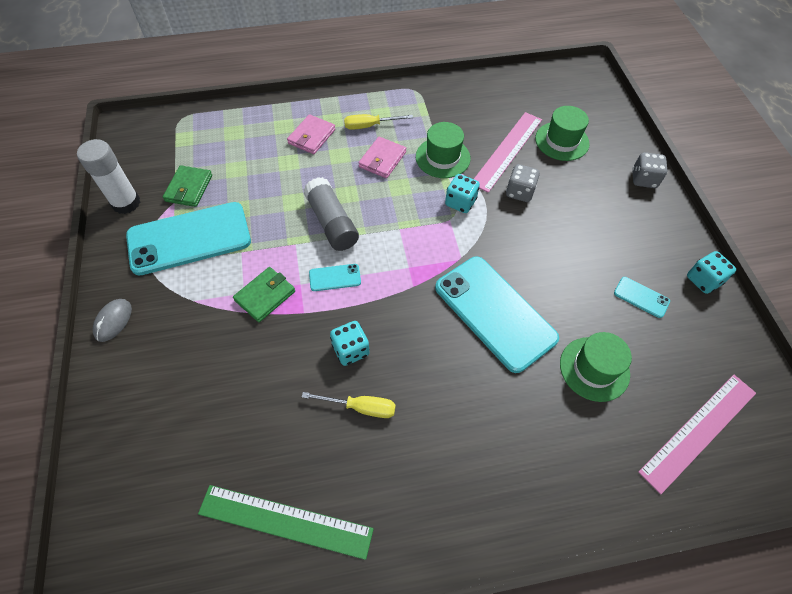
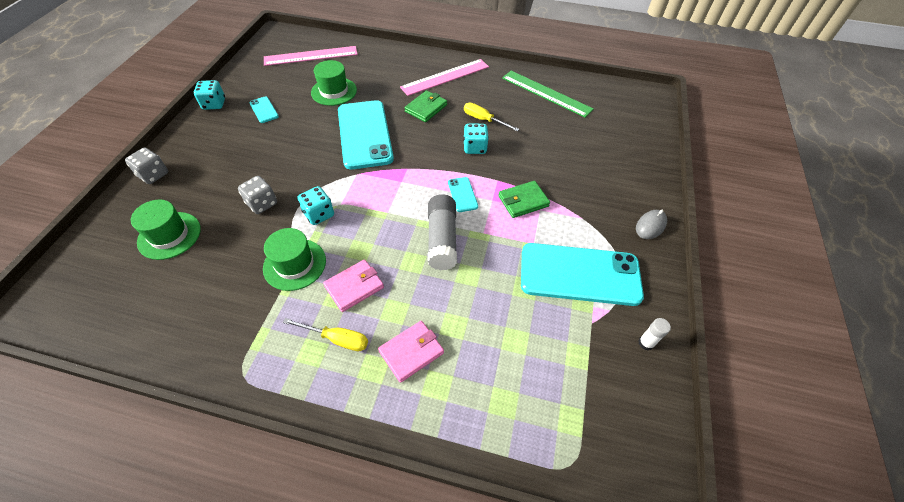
camera: 155 degrees left, 5 degrees down
(126, 203) = (646, 343): white glue stick -> white glue stick, size x0.49
(189, 188) = (573, 335): green wallet -> green wallet (426, 108)
(335, 277) = (462, 194): turquoise phone -> turquoise phone turned 60 degrees clockwise
(507, 150) = (228, 246): pink ruler -> pink ruler (445, 77)

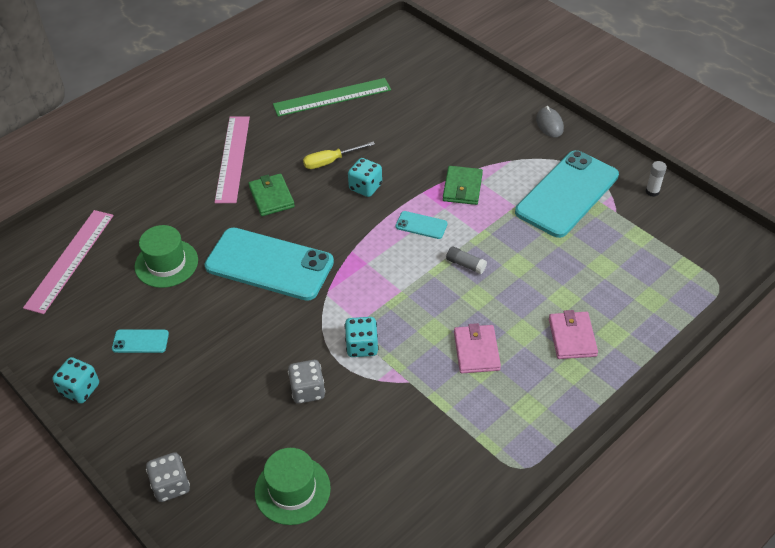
camera: 55 degrees left, 5 degrees down
(295, 264) = (416, 388): green hat -> none
(337, 339) = (526, 384): yellow screwdriver -> none
(442, 239) = (466, 264): grey glue stick -> grey glue stick, size x0.49

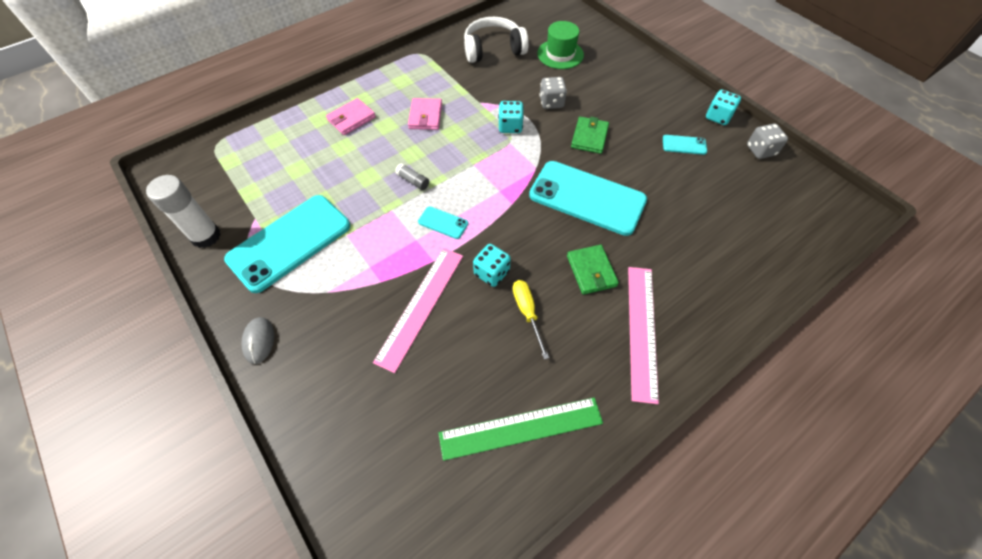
camera: 175 degrees left, 10 degrees up
(70, 260) = (776, 220): pink ruler -> pink ruler (421, 306)
(166, 263) = (682, 208): green hat -> none
(171, 485) = (636, 62): grey dice -> grey dice (760, 150)
(330, 161) = (527, 313): yellow screwdriver -> yellow screwdriver turned 90 degrees counterclockwise
(402, 489) = (493, 49): none -> white headphones
(462, 187) = (391, 261): green wallet -> green wallet (589, 137)
(572, 337) = (351, 119): pink wallet -> pink wallet turned 45 degrees clockwise
(652, 191) = (206, 236): white glue stick -> white glue stick, size x2.06

